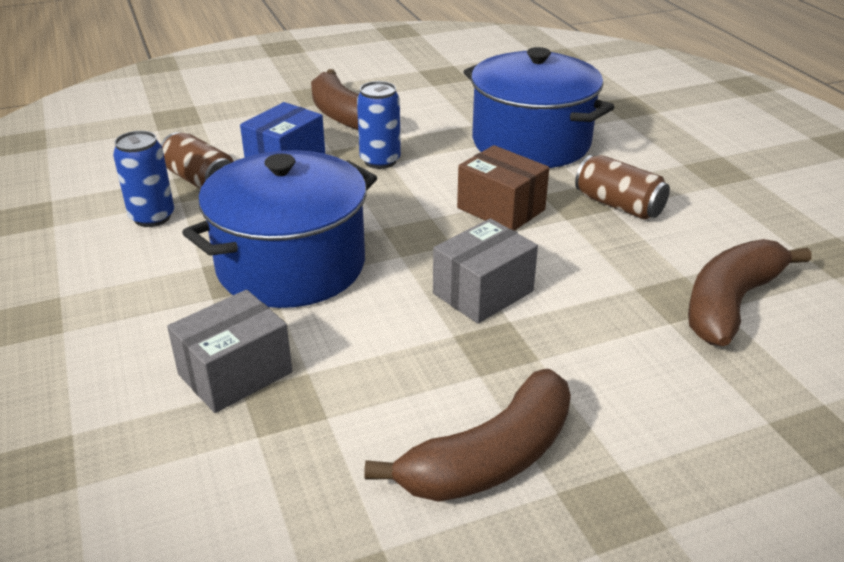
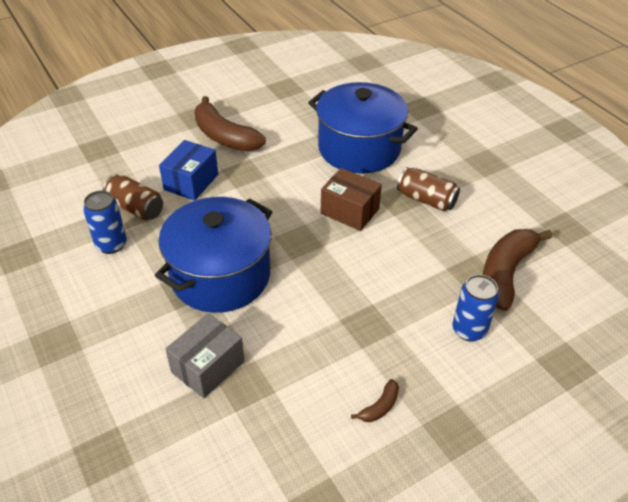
camera: 10 degrees left, 10 degrees up
(380, 161) = (258, 176): blue can -> blue can (469, 330)
(483, 292) = (351, 283): grey box -> none
(491, 458) = (380, 406): brown banana -> brown banana, size x0.44

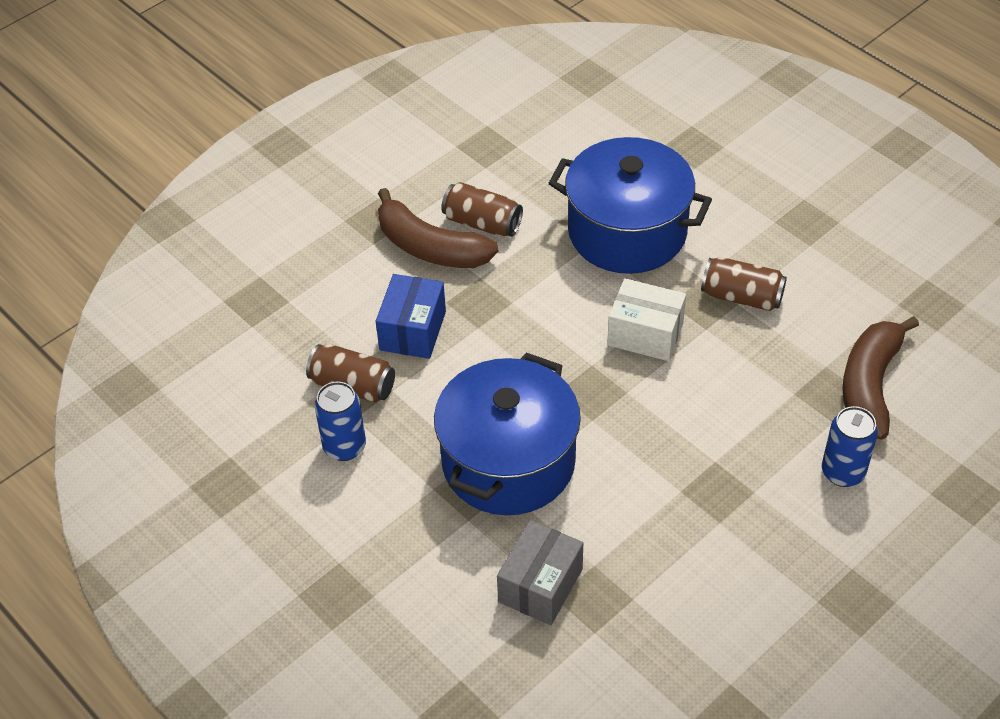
camera: 10 degrees left, 5 degrees up
(264, 128) = (482, 223): none -> brown can
(350, 211) = (645, 334): brown box -> white box
(380, 406) = (763, 590): brown banana -> none

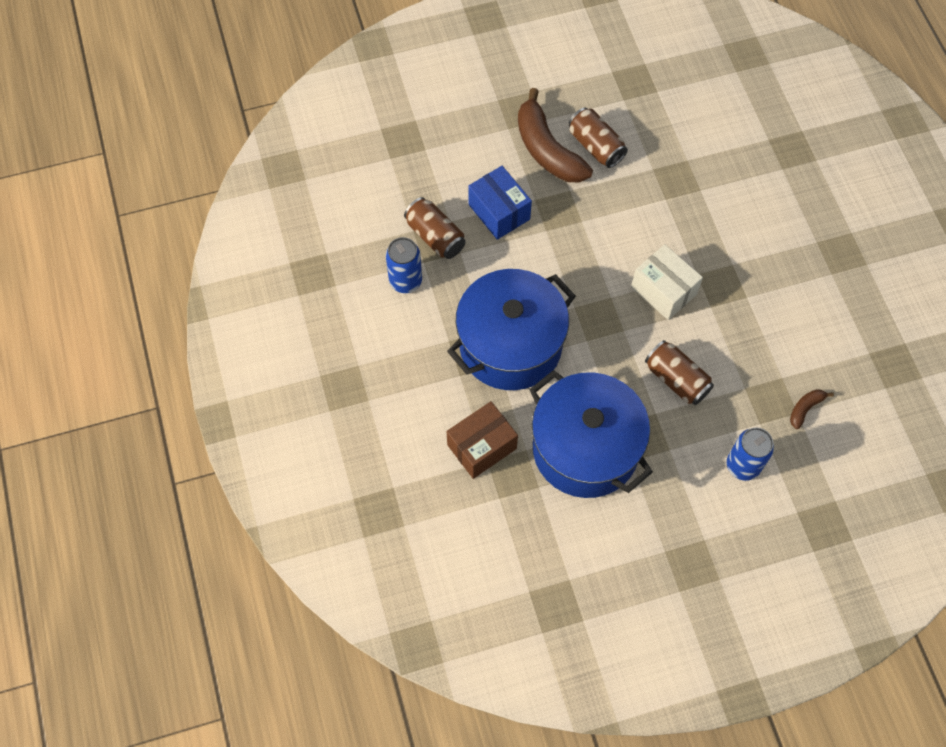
camera: 25 degrees right, 15 degrees up
(412, 330) = (499, 212): blue box -> blue box turned 75 degrees counterclockwise
(540, 585) = (481, 446): grey box -> brown box
(627, 232) = (699, 201): blue pot -> blue pot (585, 448)
(741, 297) = (753, 293): brown can -> brown can (676, 379)
(870, 386) = (805, 409): brown banana -> brown banana, size x0.44

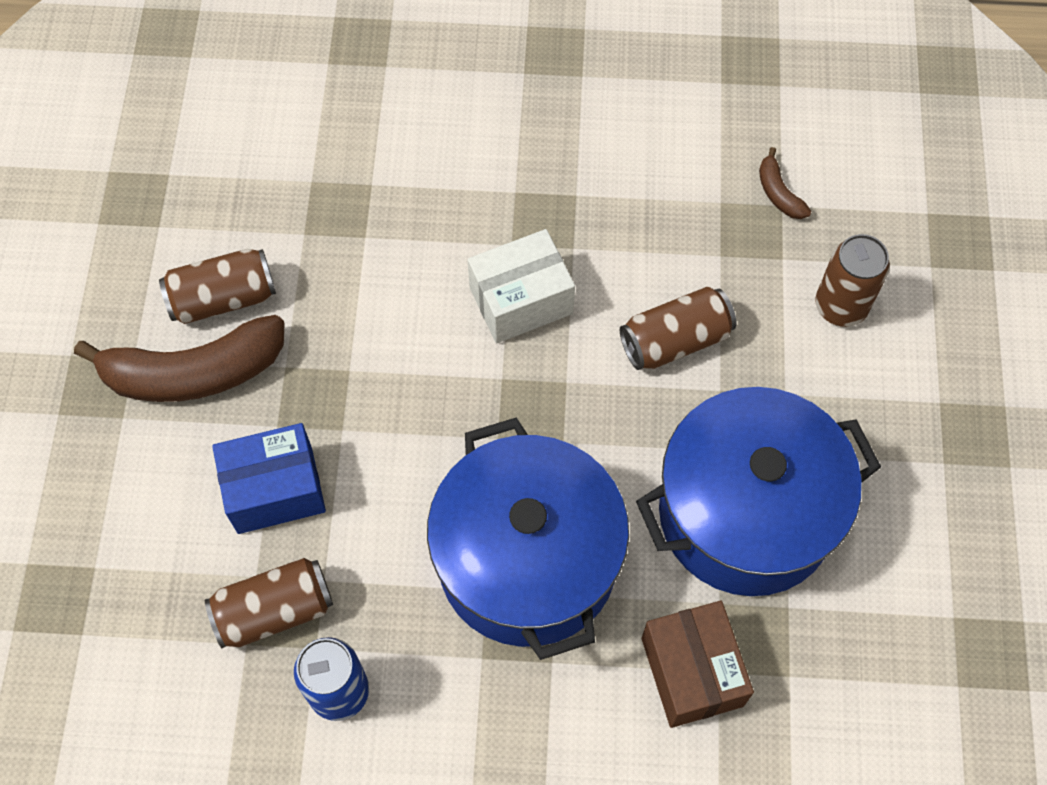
camera: 70 degrees left, 0 degrees up
(743, 465) = (840, 306): blue can -> brown can

